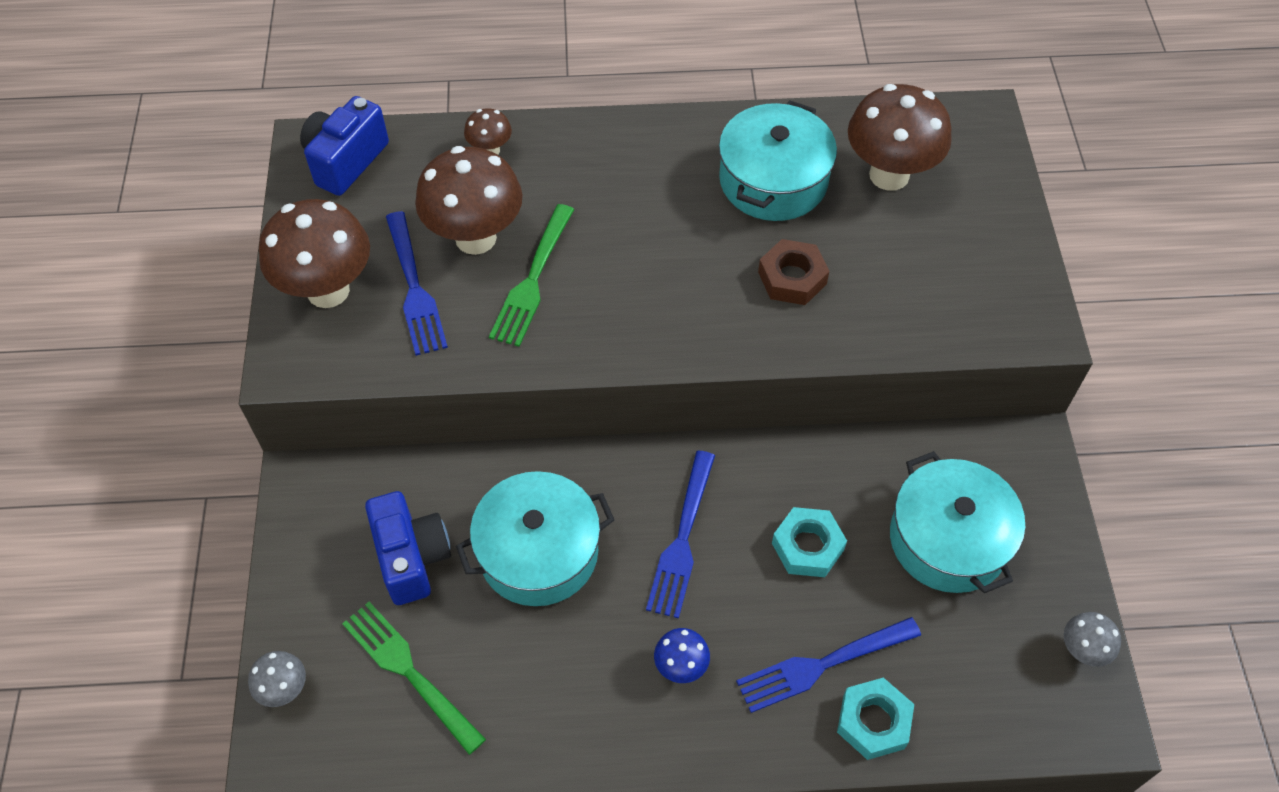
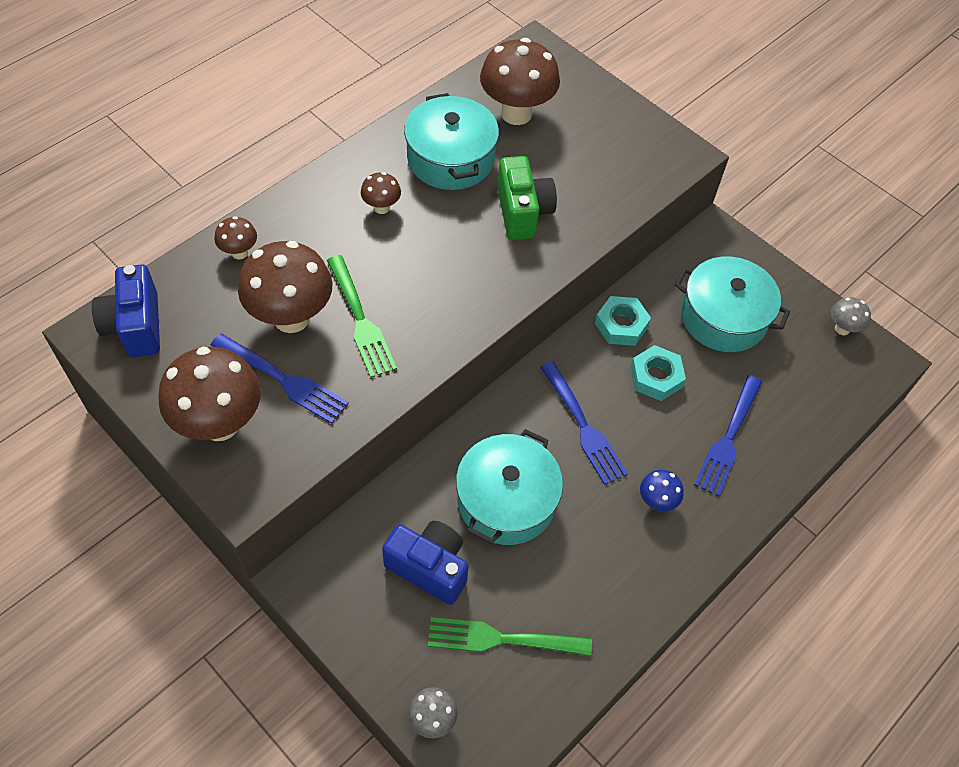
camera: 45 degrees left, 0 degrees up
(657, 187) = (381, 208): none -> brown mushroom
(792, 278) = (523, 212): brown nut -> green camera
(873, 721) = (783, 448): turquoise nut -> turquoise nut (621, 325)

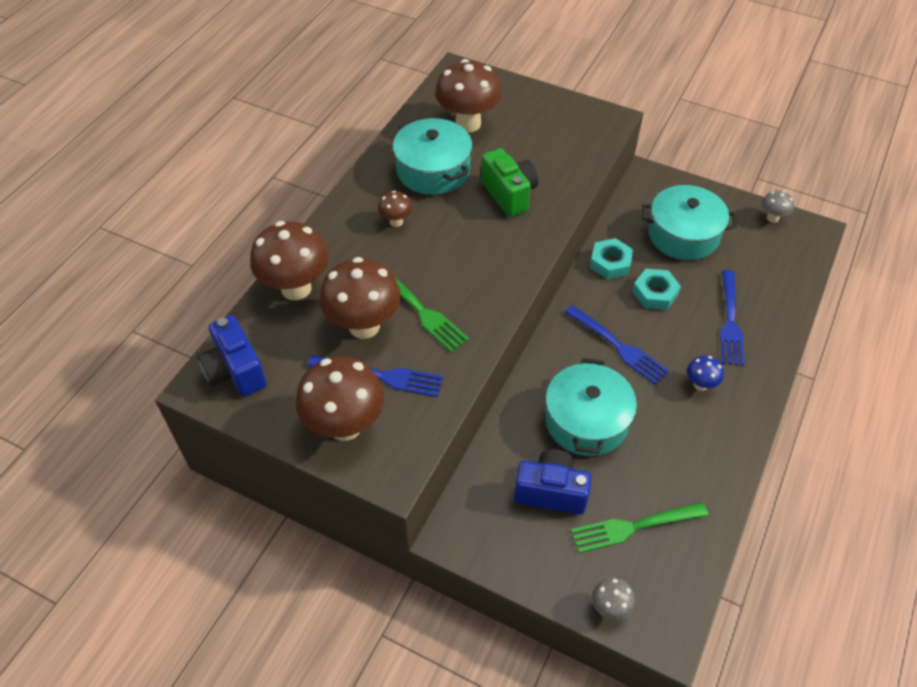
camera: 15 degrees left, 5 degrees down
(239, 252) = (296, 288): brown mushroom -> brown mushroom, size x2.09

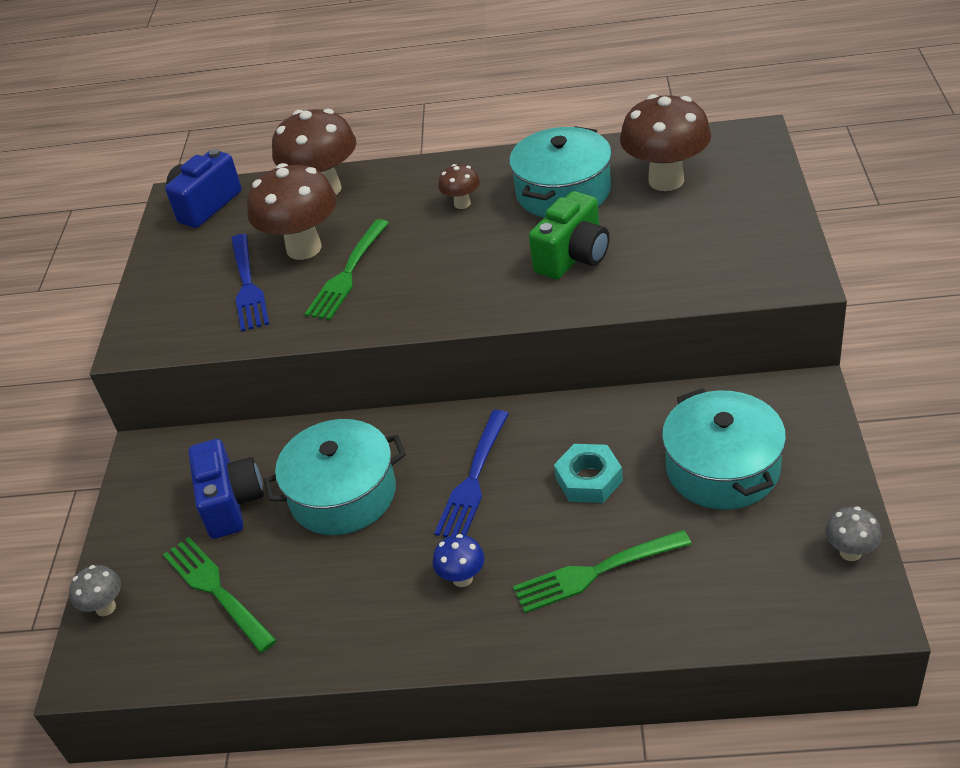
camera: 70 degrees right, 10 degrees down
(345, 426) = (176, 292): brown mushroom -> none
(610, 263) = (608, 419): turquoise nut -> none
(730, 321) = (596, 571): blue fork -> green fork

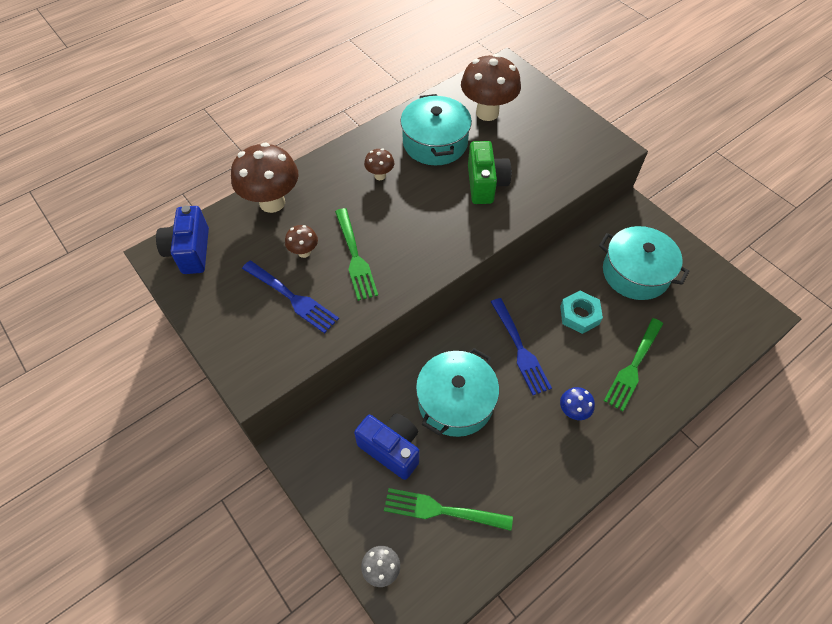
camera: 45 degrees left, 15 degrees up
(304, 248) = (304, 252): brown mushroom -> brown mushroom, size x0.48
(850, 552) = (729, 287): grey mushroom -> none

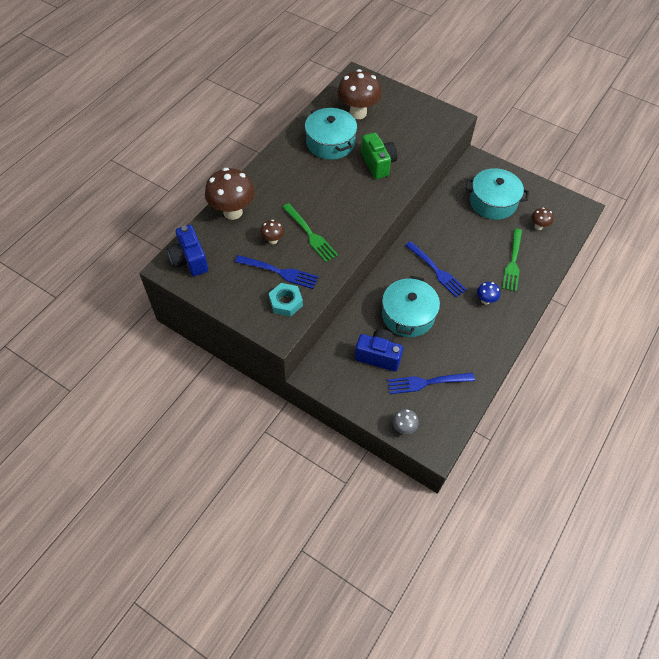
camera: 20 degrees left, 0 degrees up
(380, 175) = (301, 175): brown mushroom -> brown mushroom (538, 226)
(443, 510) = (427, 382): green fork -> blue fork
(579, 315) = (466, 239): turquoise nut -> turquoise nut (286, 302)

